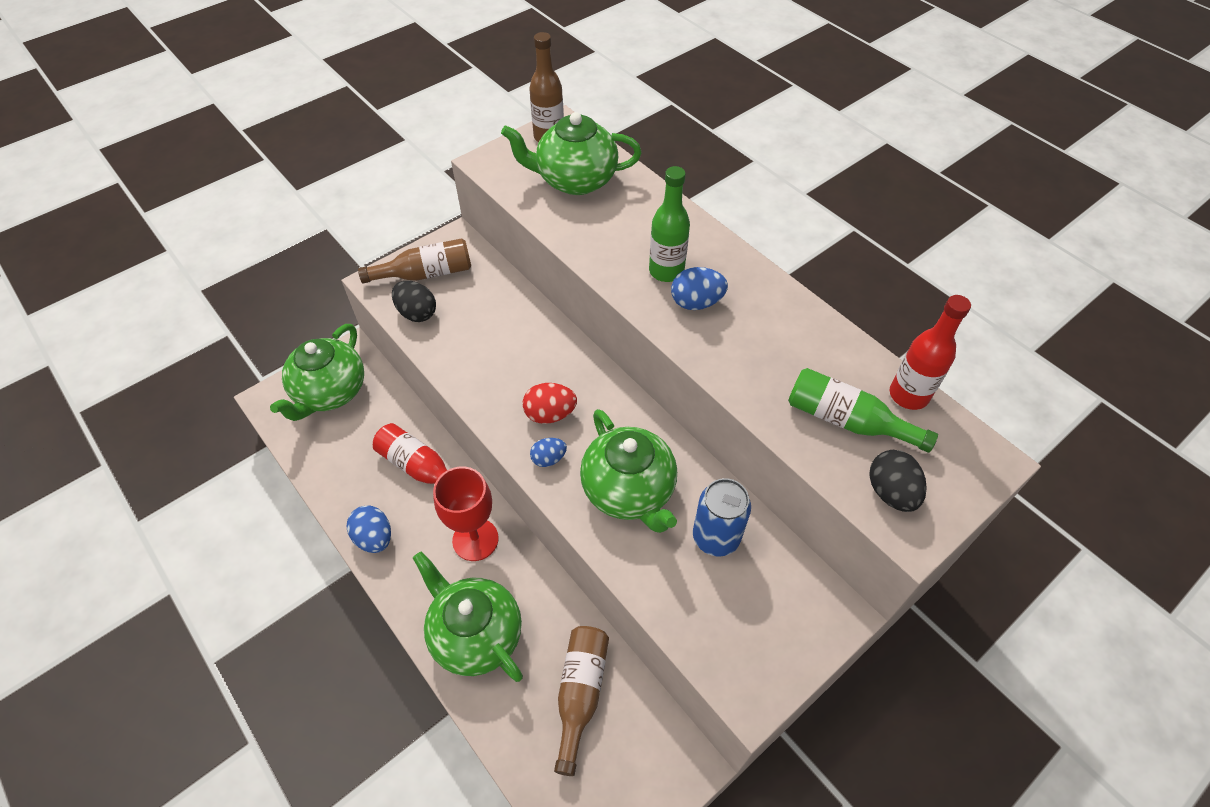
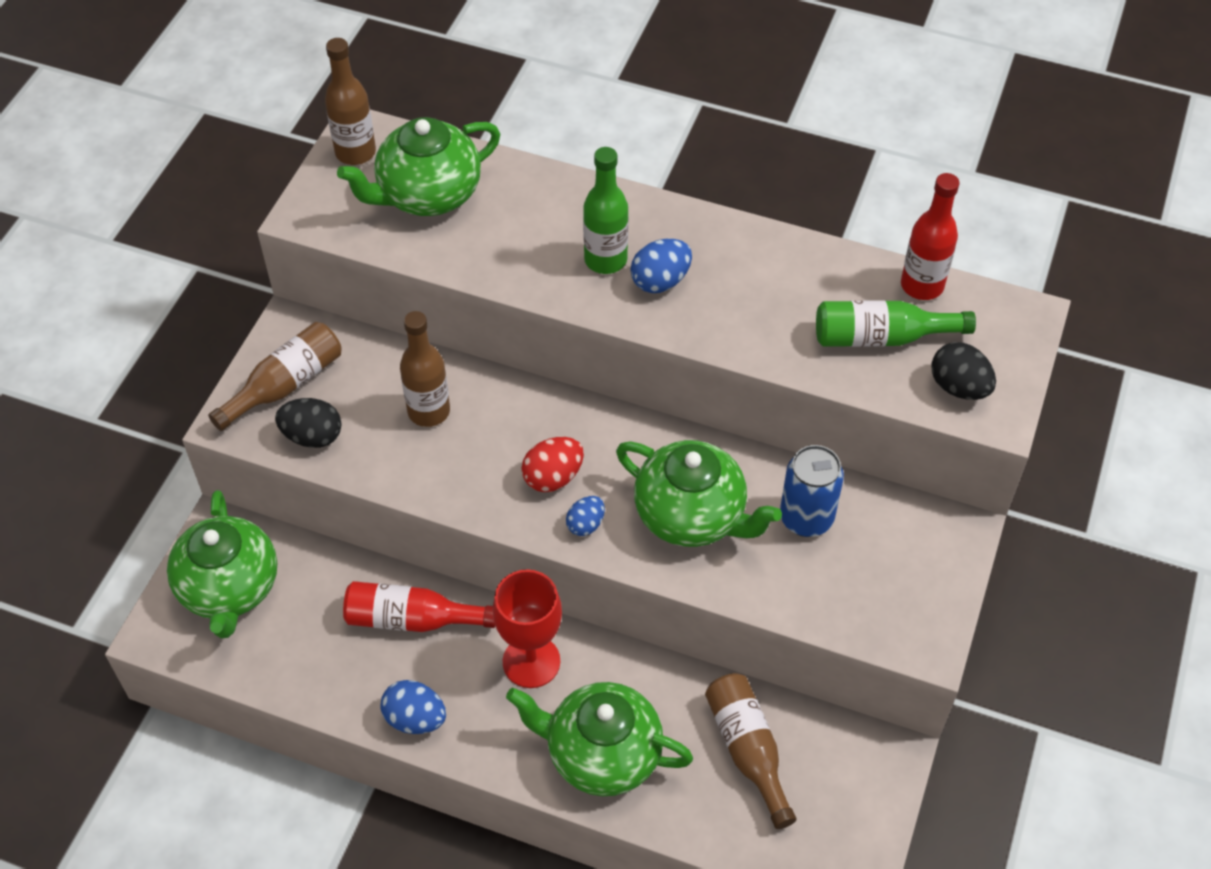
camera: 30 degrees left, 0 degrees up
(500, 330) = (429, 411): none -> brown bottle

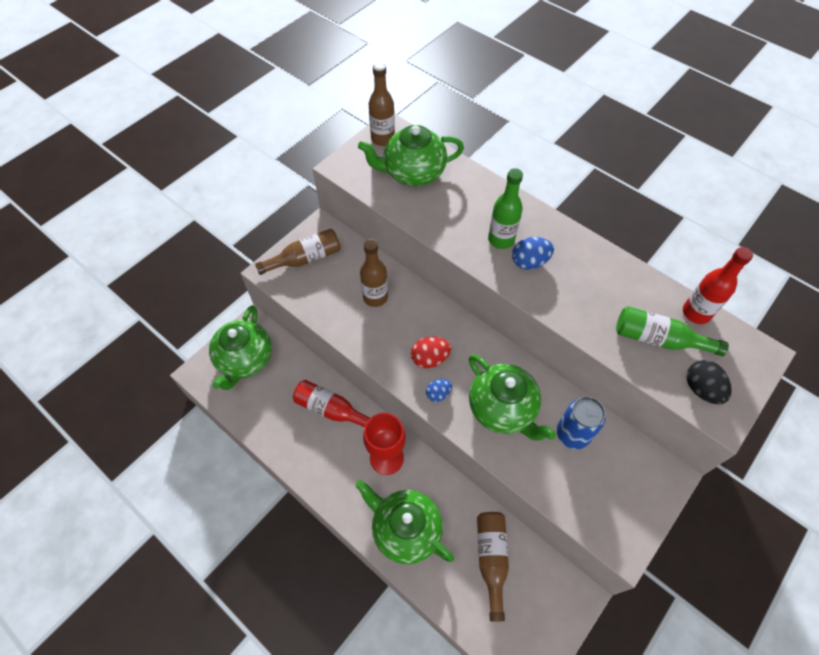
camera: 20 degrees right, 5 degrees up
(312, 436) = (307, 292): black egg -> none
(415, 719) = (311, 469): blue egg -> none

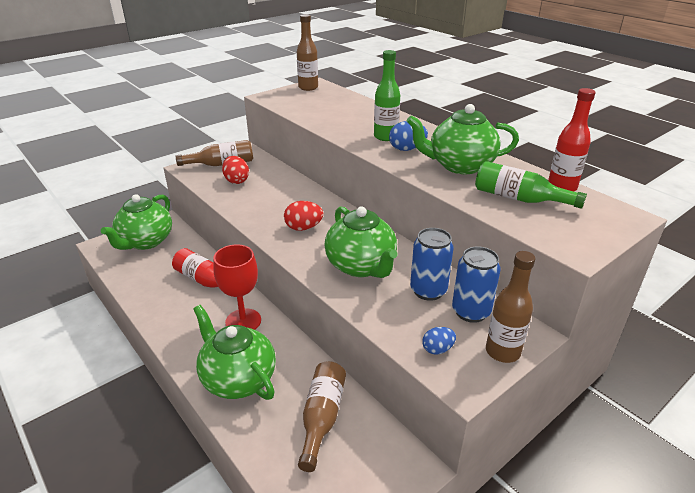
camera: 10 degrees right, 25 degrees down
(333, 288) = (236, 181): none -> red egg
(375, 297) = (271, 189): brown bottle -> brown bottle (502, 352)
(413, 173) = (324, 103): green teapot -> green teapot (459, 165)
(438, 394) = (301, 250): blue egg -> blue egg (437, 349)
(615, 456) = (471, 312): none -> blue can
(701, 389) = (557, 231): black egg -> none

